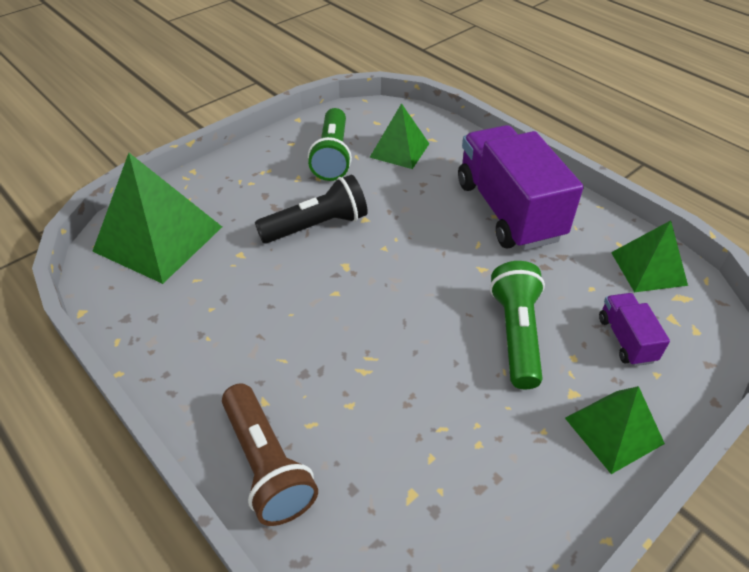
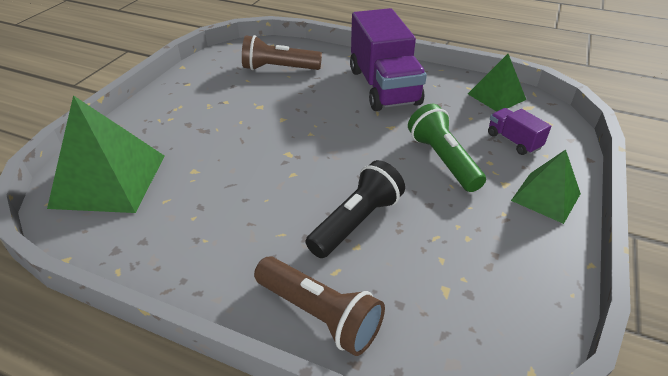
camera: 25 degrees left, 5 degrees down
(317, 226) = (247, 133): black flashlight -> black flashlight (357, 221)
(332, 156) = (228, 84): green flashlight -> none
(399, 150) = (279, 68): green pyramid -> brown flashlight
(508, 210) = (383, 87): purple truck -> purple truck turned 150 degrees counterclockwise

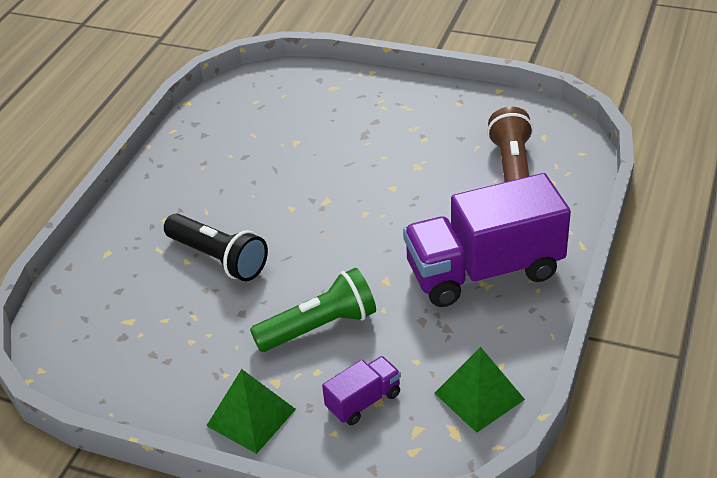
camera: 90 degrees right, 0 degrees up
(109, 180) = (281, 96): green pyramid -> none
(320, 314) = (115, 243): brown flashlight -> none

